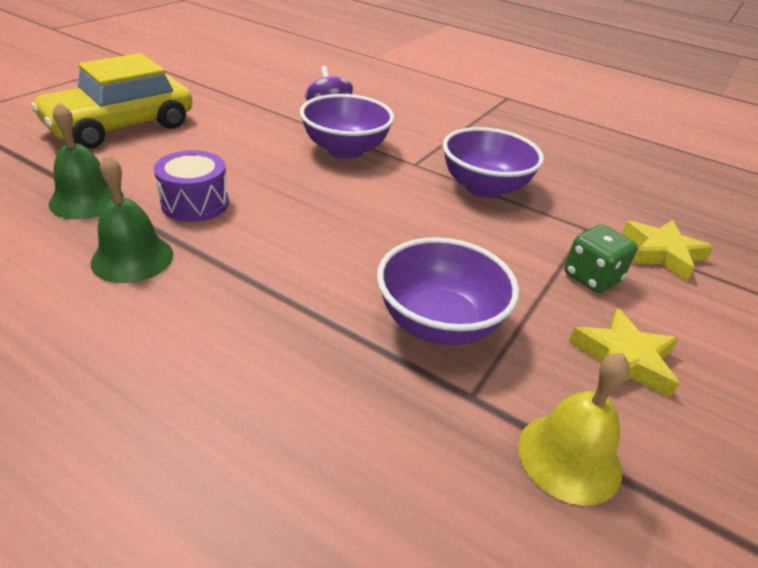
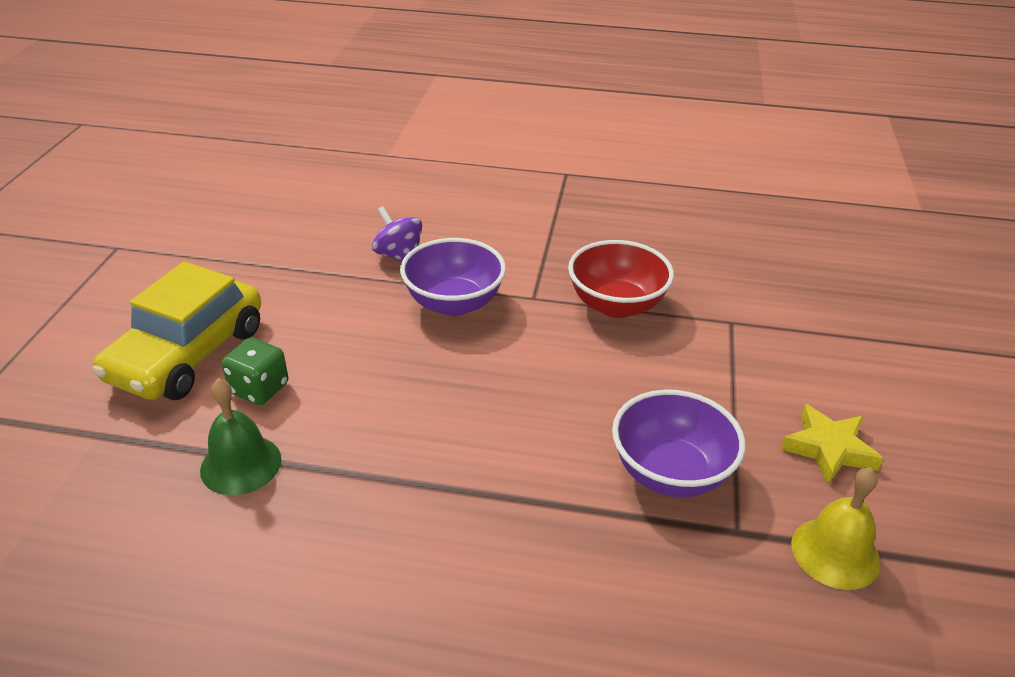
camera: 20 degrees left, 0 degrees up
(132, 258) = (350, 513): green bell -> none
(195, 203) = (356, 426): purple drum -> none
(484, 187) = (616, 305): purple bowl -> red bowl
(591, 277) = (763, 376): green dice -> green dice (259, 389)
(662, 253) = (804, 327): yellow star -> none

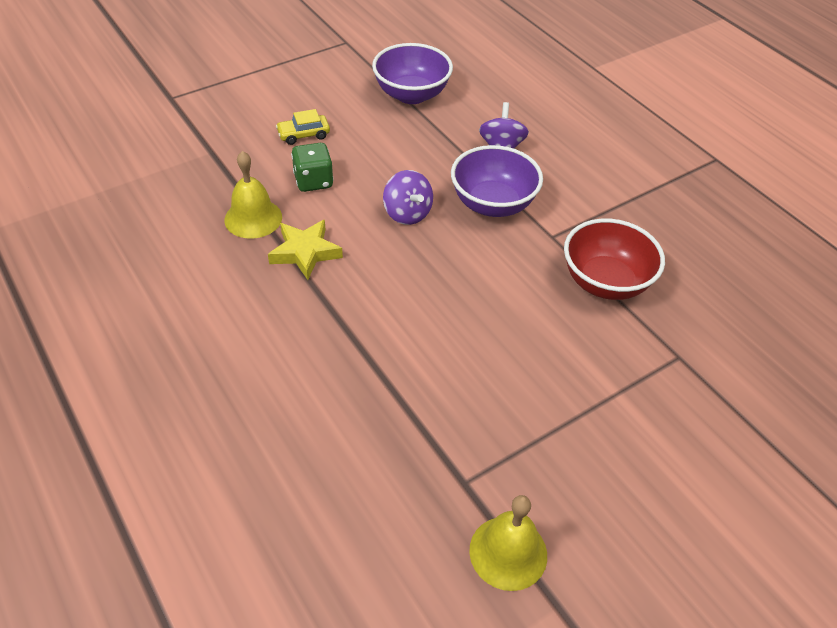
camera: 45 degrees right, 10 degrees up
(188, 354) = (303, 135): yellow car -> yellow car, size x0.41
(241, 464) = (253, 218): green bell -> yellow bell
(392, 357) = (407, 213): none -> purple spinning top
(670, 473) = (475, 414): purple bowl -> purple bowl (411, 95)
(828, 449) = (611, 494): yellow star -> yellow star (305, 252)

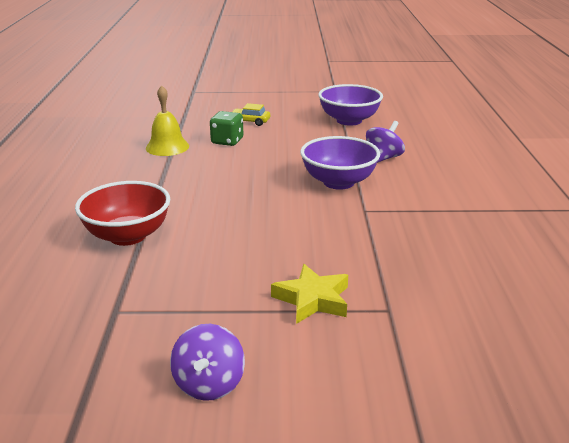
camera: 35 degrees right, 20 degrees down
(305, 252) = (176, 169): yellow star -> yellow star (312, 299)
(407, 213) = (269, 170): purple spinning top -> purple spinning top (209, 384)
(508, 552) = (89, 362): yellow bell -> none
(605, 282) = (377, 246): red bowl -> red bowl (128, 236)

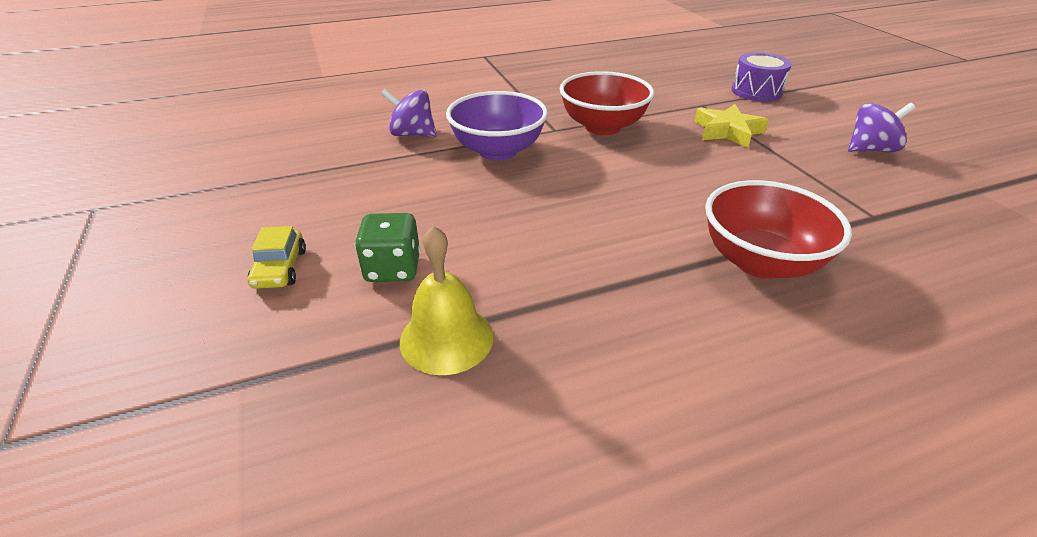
camera: 110 degrees left, 10 degrees up
(349, 120) = (271, 173): purple bowl -> none
(359, 232) = (602, 127): none -> red bowl
(417, 375) = (756, 91): none -> purple drum

